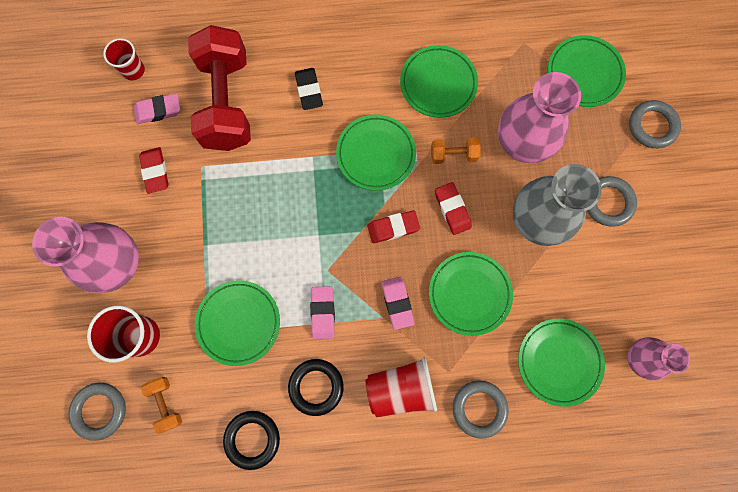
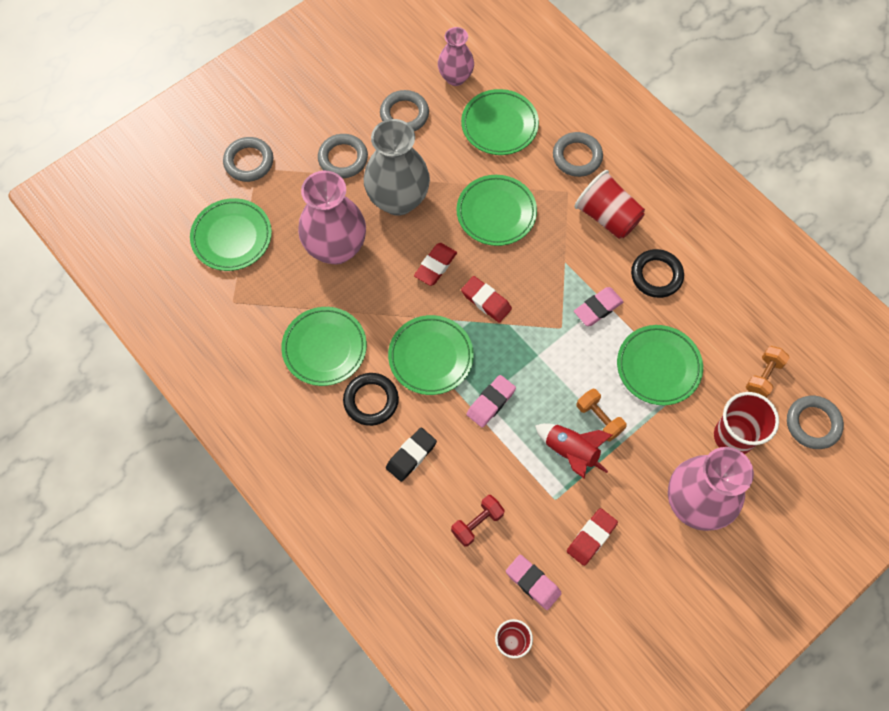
camera: 125 degrees left, 10 degrees down
(225, 203) = (570, 452): none -> red rocket
(227, 102) = (477, 523): red dumbbell -> red dumbbell, size x0.42
(252, 439) = (731, 294): black ring -> black ring (371, 400)
(397, 303) = (545, 259): pink eraser -> pink eraser (491, 402)
(453, 155) = (385, 294): orange dumbbell -> orange dumbbell (599, 418)
(624, 284) = (404, 114): none -> grey ring

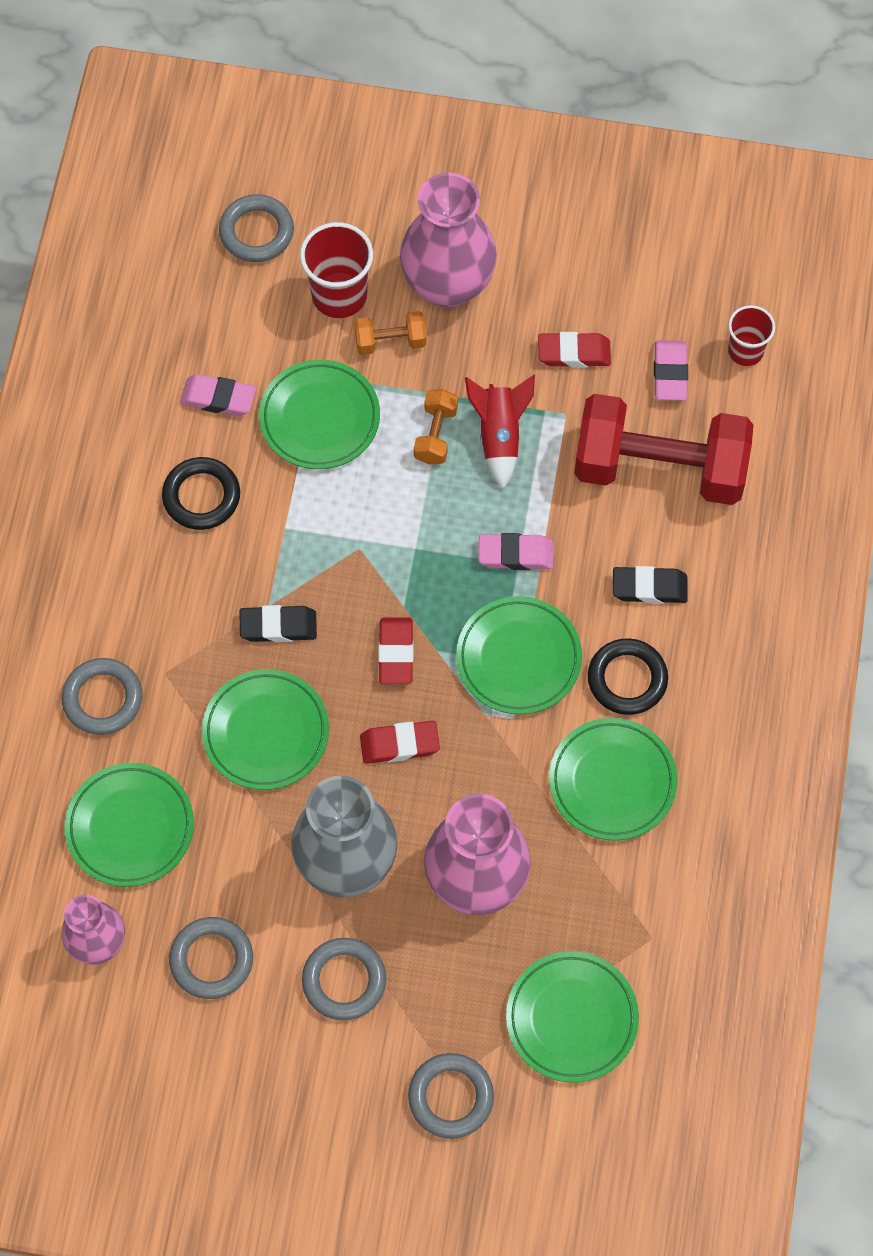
camera: 130 degrees left, 0 degrees up
(477, 523) = (659, 468): red dumbbell -> red dumbbell, size x2.38
(549, 258) = (278, 626): none -> black eraser
(597, 308) = (300, 528): pink eraser -> pink eraser (218, 398)
(607, 216) = (164, 603): red cup -> none
(763, 376) = (239, 310): orange dumbbell -> orange dumbbell (390, 341)

